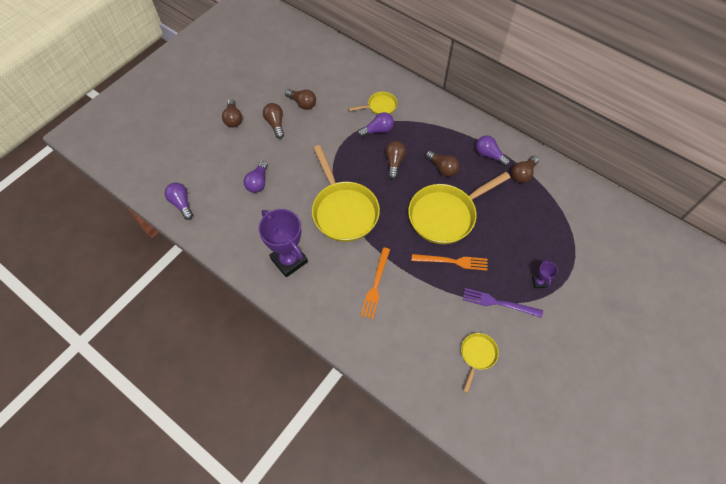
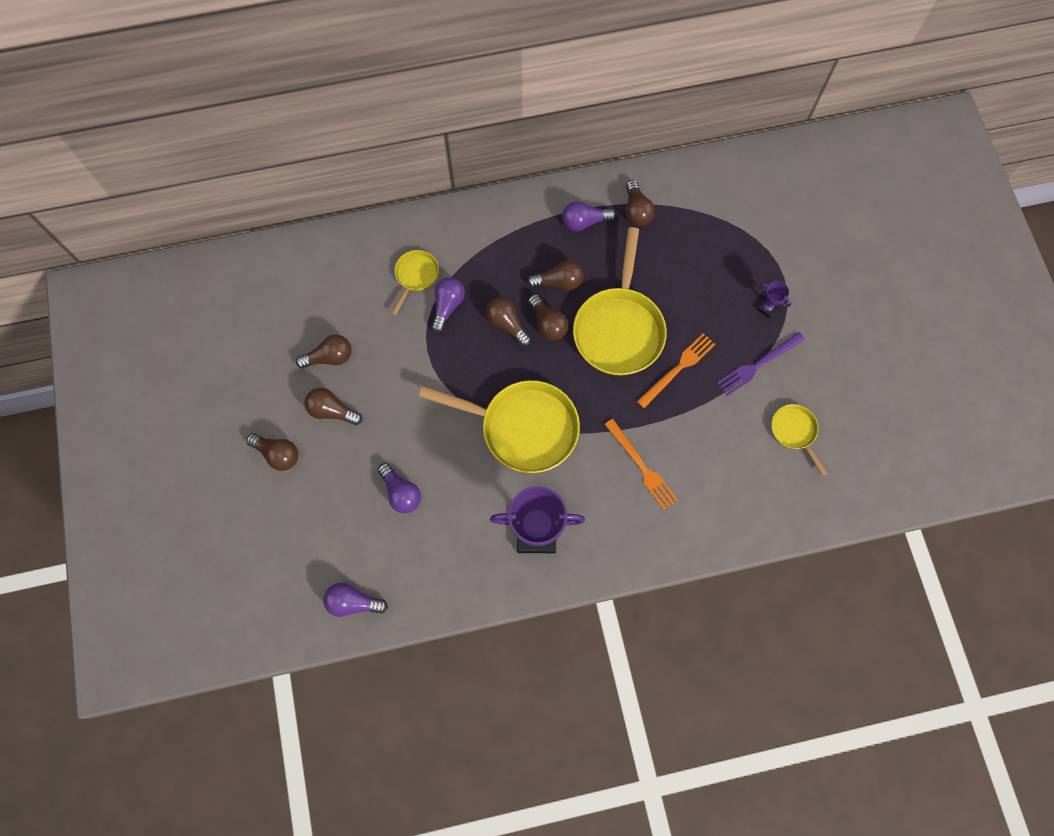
camera: 50 degrees left, 10 degrees up
(413, 180) = (548, 324): none -> brown light bulb

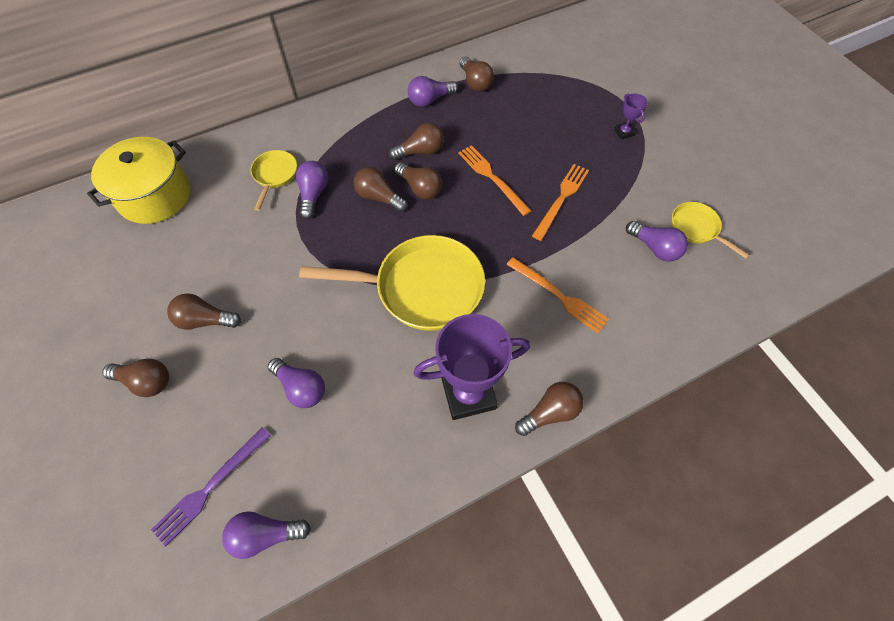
camera: 15 degrees left, 10 degrees down
(303, 272) = (155, 196): none -> yellow pot
(329, 357) = (194, 268): brown light bulb -> brown light bulb (550, 413)
(619, 329) = (492, 178): yellow pan -> orange fork
(746, 442) = (654, 248): none -> purple light bulb
(758, 365) = (636, 179): purple fork -> purple fork (210, 487)
(767, 308) = (624, 132): purple trophy -> purple trophy turned 45 degrees clockwise

